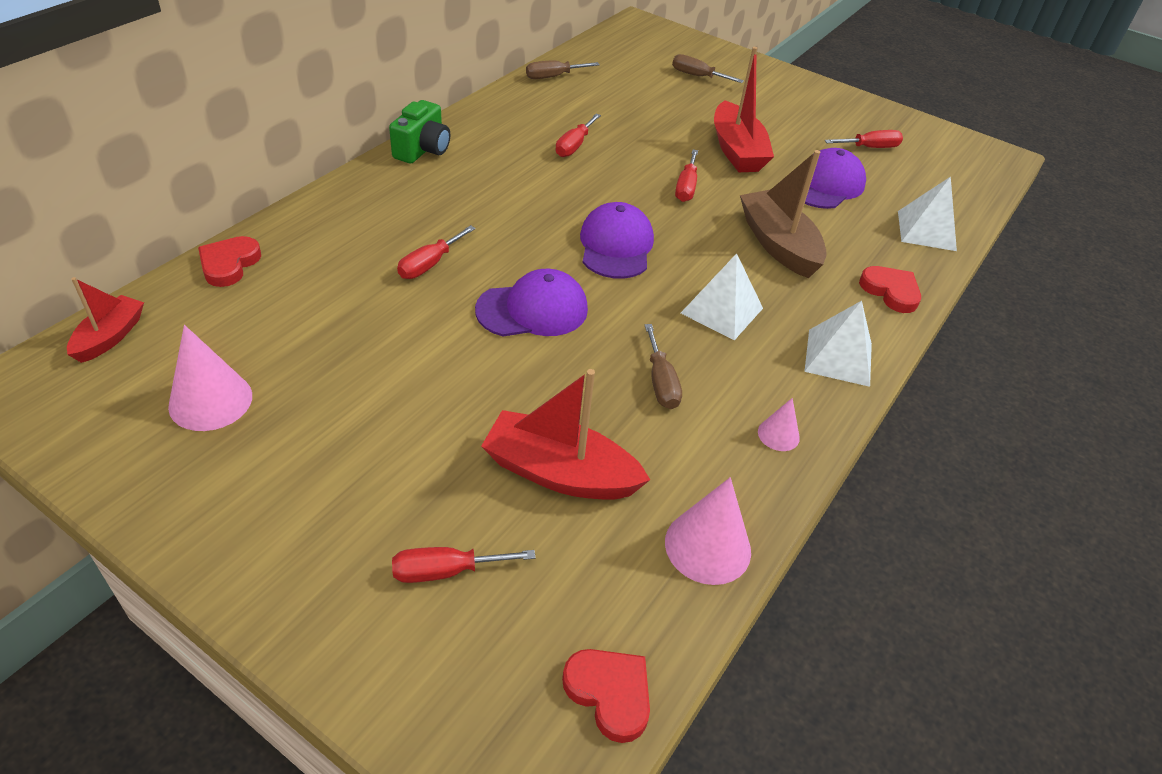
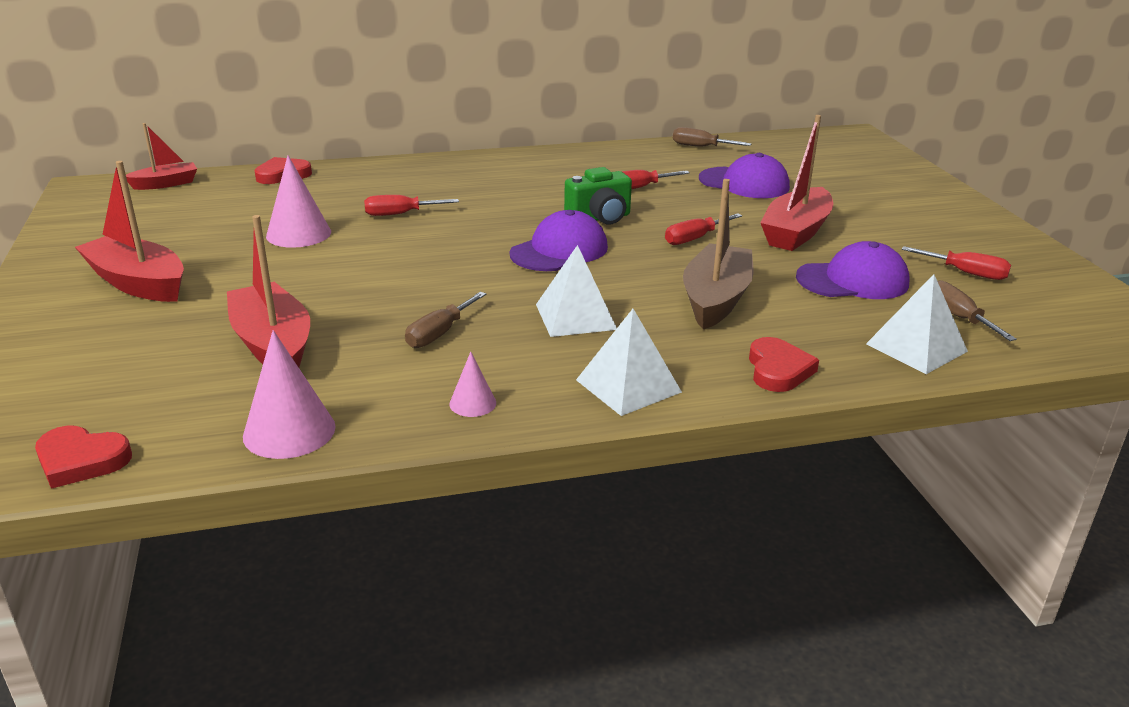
camera: 45 degrees right, 15 degrees down
(210, 401) = (158, 227): pink cone -> pink cone (298, 234)
(318, 481) = (138, 283): none -> red boat
(422, 150) = (511, 158): green camera -> green camera (600, 218)
(446, 571) = (118, 354): red screwdriver -> none
(533, 310) = (424, 260): purple cap -> purple cap (744, 183)
(609, 693) = (81, 460): red heart -> red heart turned 105 degrees clockwise
(697, 76) = (850, 178): brown screwdriver -> brown screwdriver (958, 317)

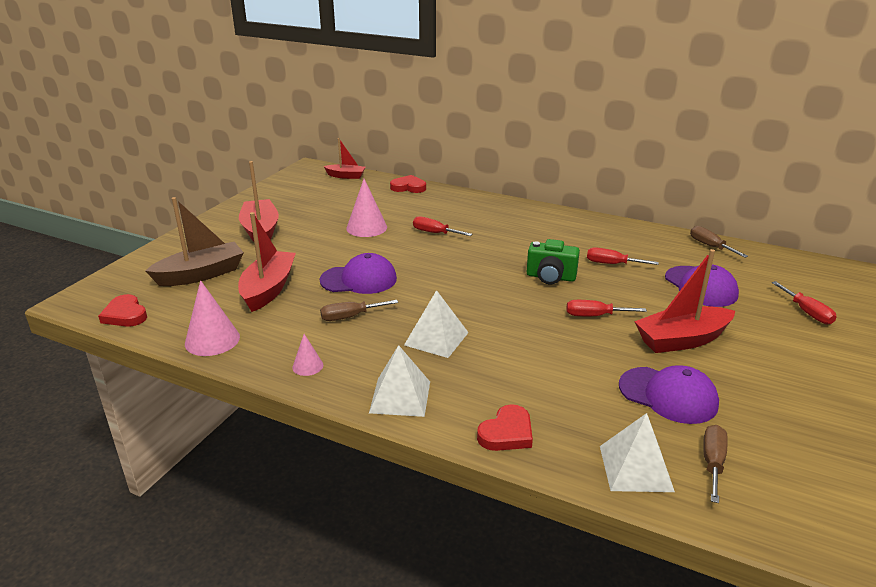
camera: 40 degrees right, 0 degrees up
(559, 250) = (491, 290): purple cap -> purple cap (359, 280)
(716, 299) = (541, 365): brown boat -> brown boat (201, 274)
(966, 273) = (782, 431): red screwdriver -> red screwdriver (807, 312)

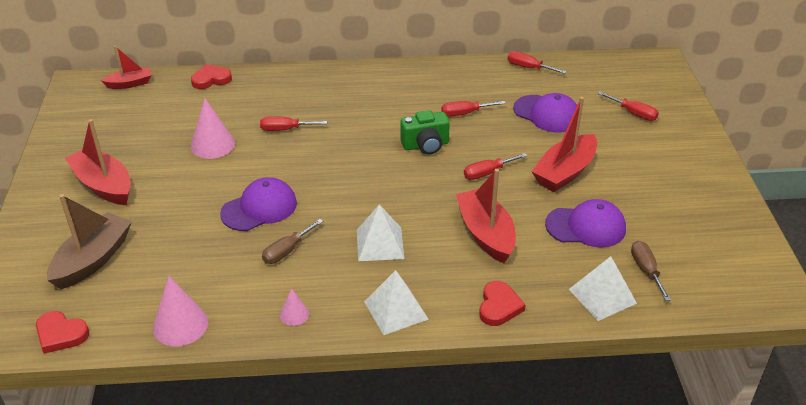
camera: 30 degrees left, 10 degrees up
(268, 289) = (181, 251): red boat -> red boat (486, 234)
(710, 246) = (528, 68): brown screwdriver -> red screwdriver

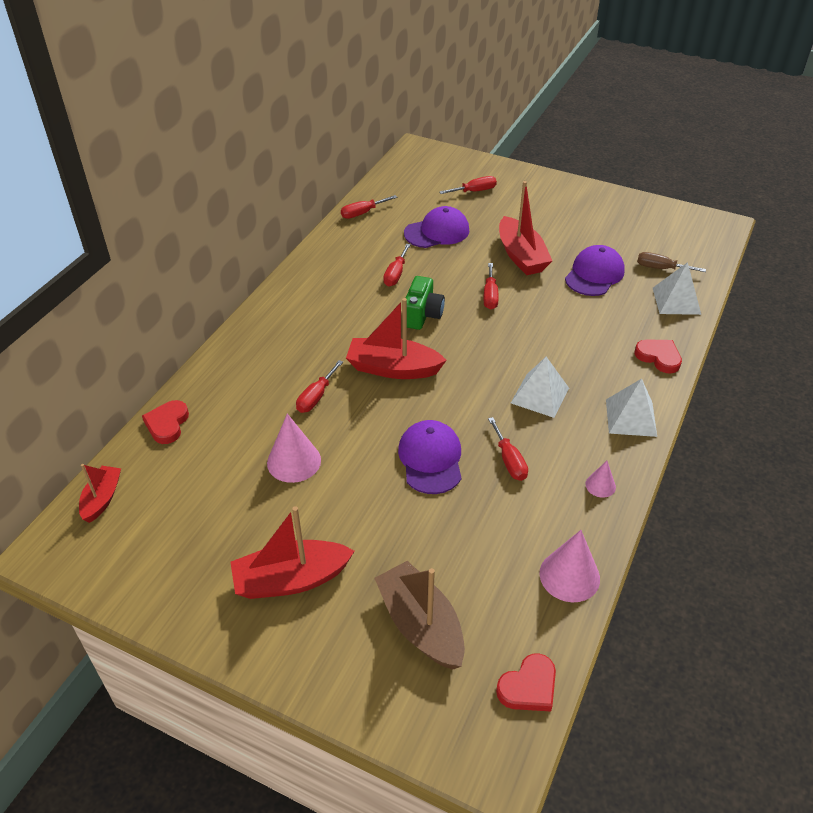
camera: 60 degrees left, 5 degrees up
(287, 251) = (509, 460): brown screwdriver -> red screwdriver
(486, 234) = (568, 329): red boat -> red boat (393, 368)

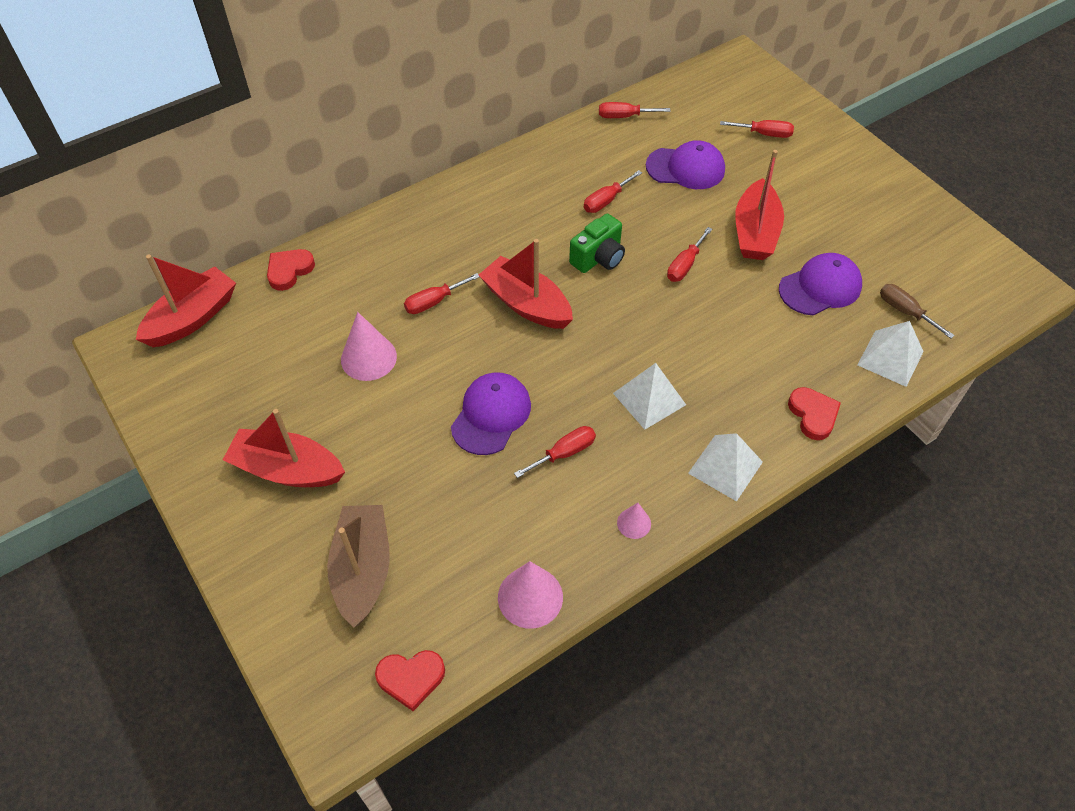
camera: 30 degrees right, 10 degrees up
(102, 499) = (192, 318): red boat -> red boat, size x1.67
(509, 460) = (564, 453): red screwdriver -> red screwdriver turned 135 degrees counterclockwise

